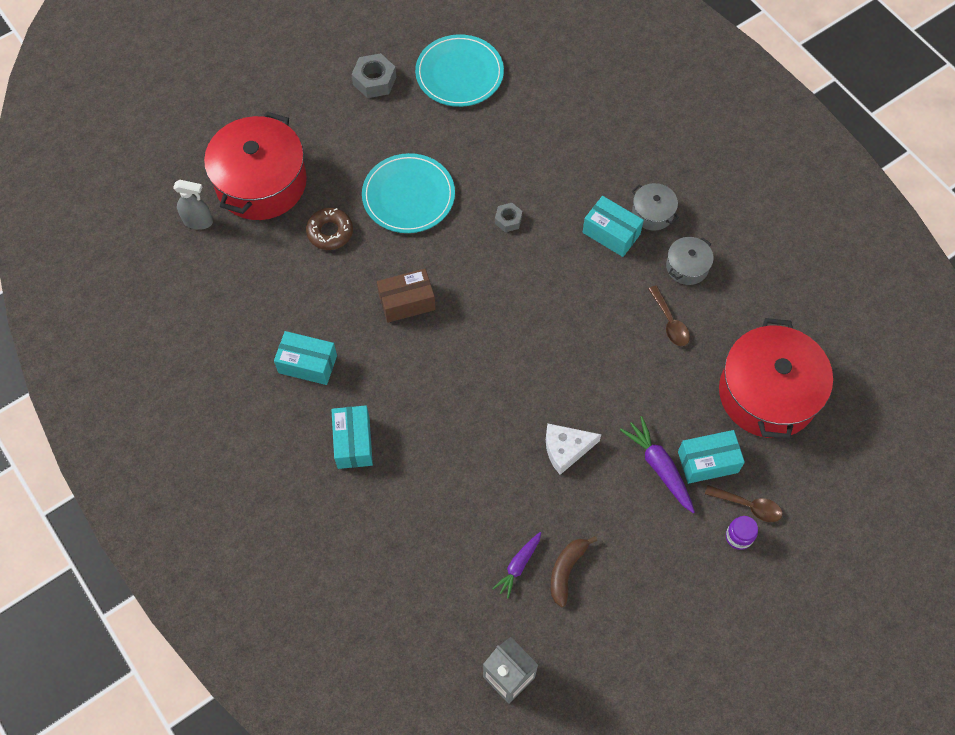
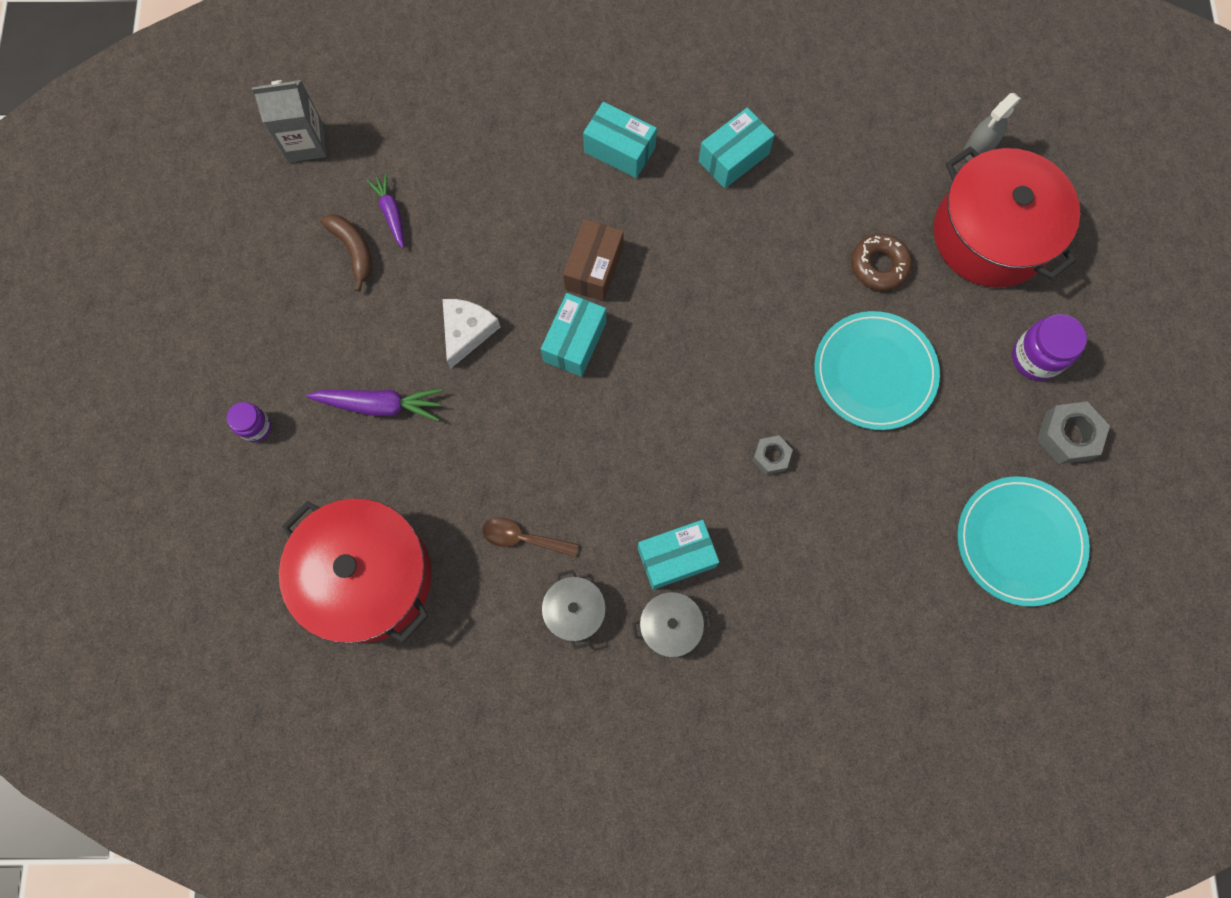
camera: 125 degrees right, 10 degrees up
(333, 119) = (1035, 357): none -> purple jar
(407, 302) = (739, 288): brown box -> brown box (594, 268)
(708, 462) = (348, 456): turquoise box -> turquoise box (574, 341)
(748, 506) = (275, 460): brown spoon -> none

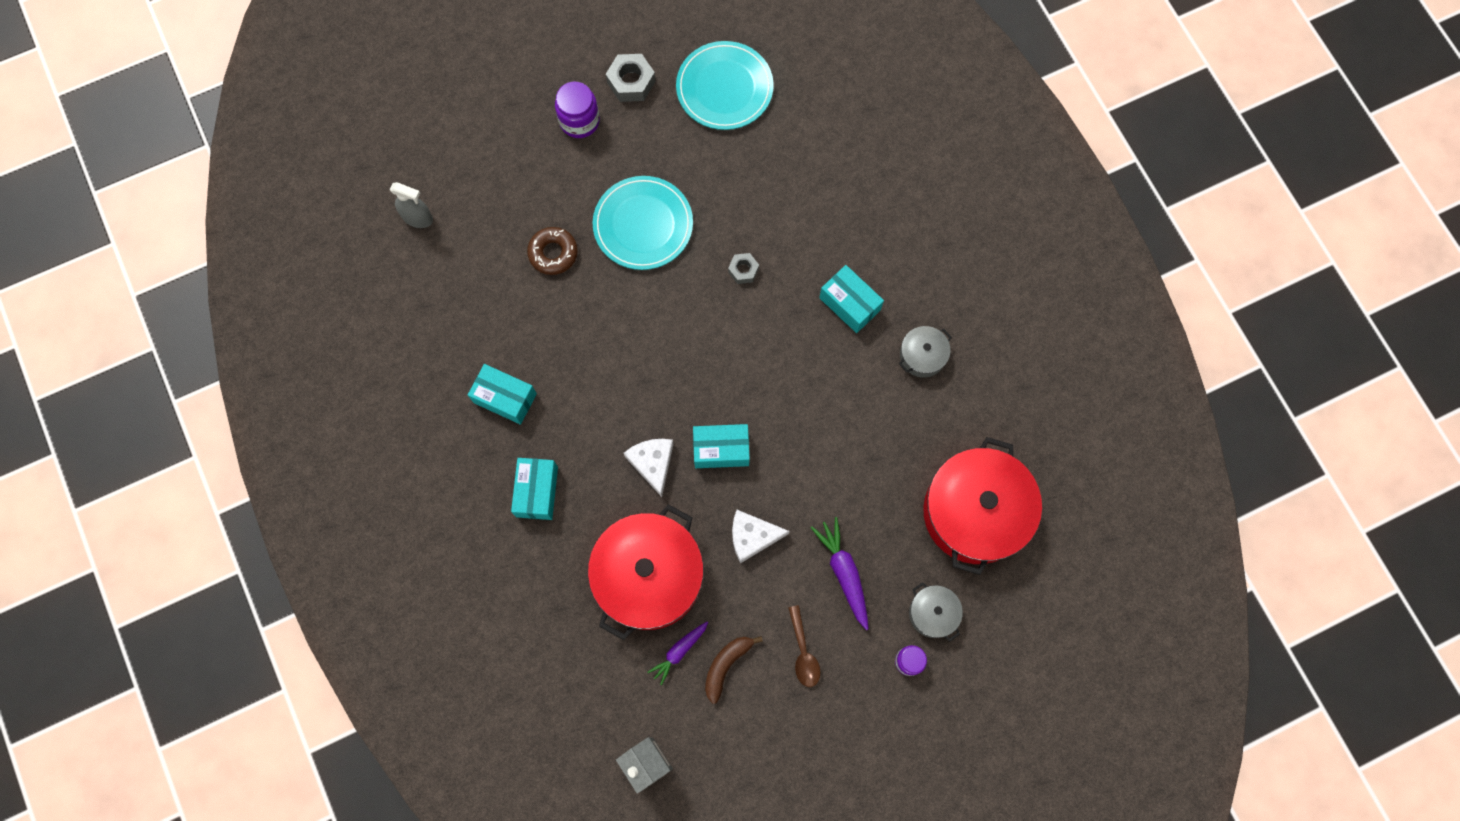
camera: 115 degrees left, 0 degrees up
(523, 538) = (890, 416): brown spoon -> brown spoon (803, 652)
(594, 268) = (652, 463): brown box -> white cheese
(670, 626) = (899, 288): grey pot -> grey pot (932, 613)
(991, 235) = (490, 183): red pot -> red pot (648, 576)

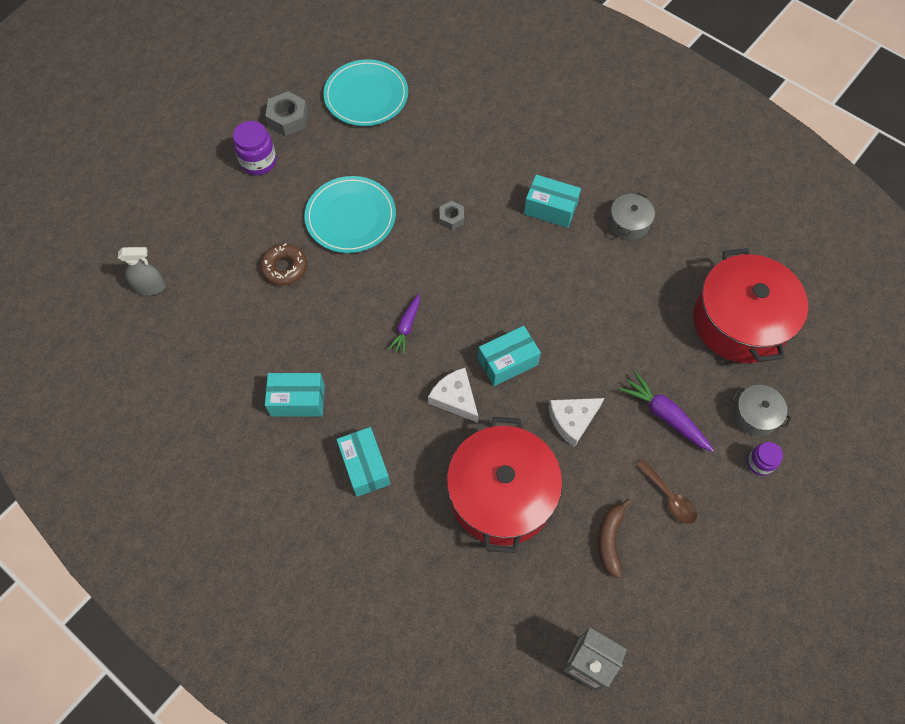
camera: 25 degrees left, 10 degrees down
(679, 651) = (562, 547): purple carrot -> purple carrot (406, 326)

